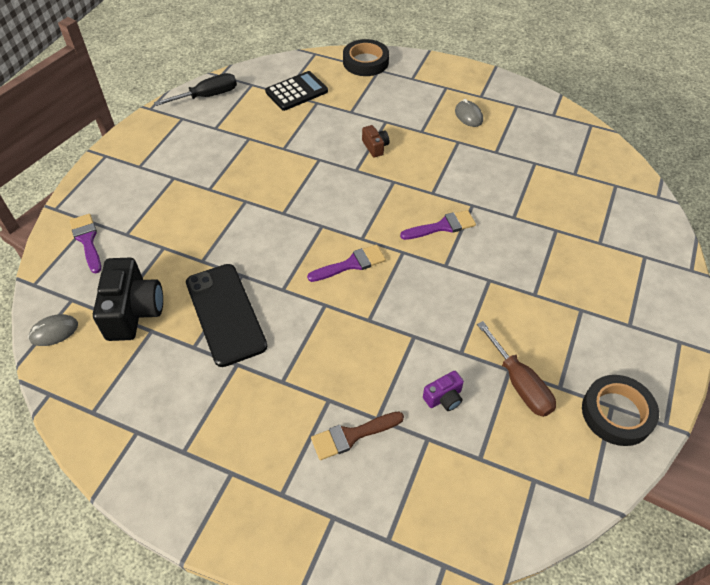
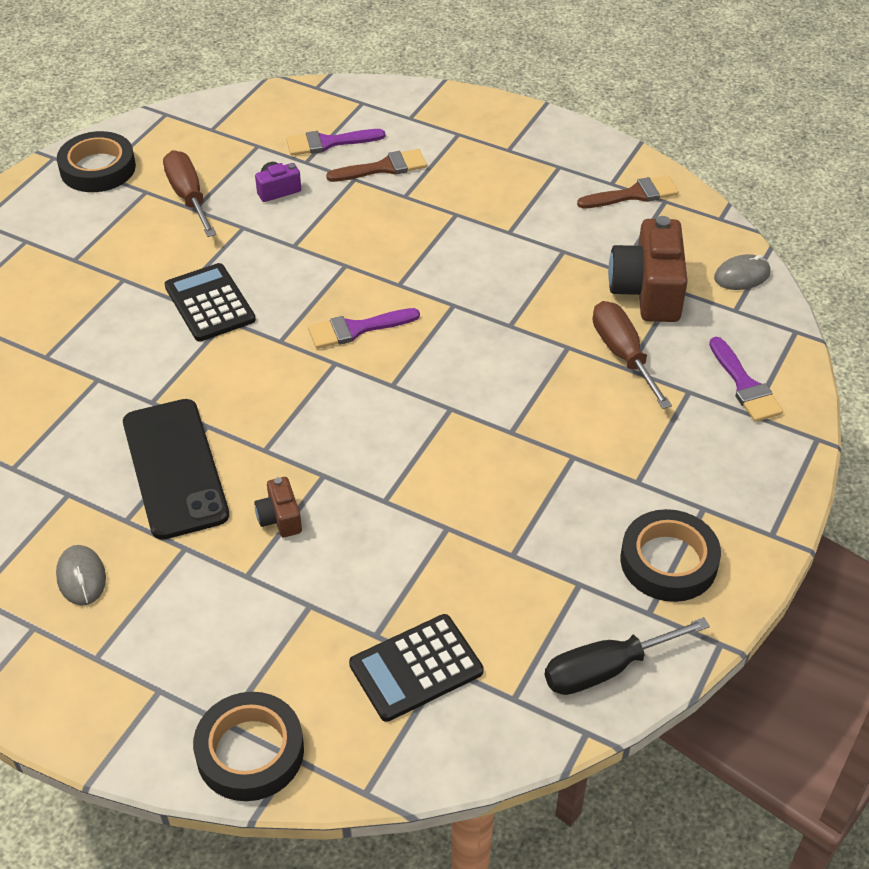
camera: 175 degrees left, 5 degrees down
(119, 418) = (634, 194): none -> brown brush
(134, 311) = (647, 291): black camera -> brown camera
(164, 257) = (623, 354): none -> brown screwdriver
(166, 140) = (668, 561): none -> black tape
(225, 314) = (528, 281): black phone -> black phone (175, 468)
(442, 226) = (211, 372): purple brush -> purple brush (328, 143)
(462, 278) = (210, 303): none -> black calculator

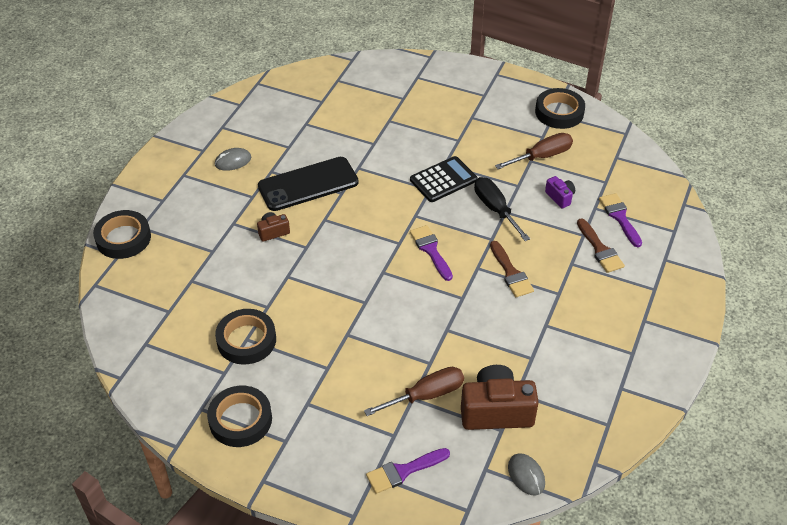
camera: 85 degrees right, 0 degrees up
(416, 668) = (168, 299): black calculator -> none
(515, 554) = (246, 340): none -> black tape
(606, 669) = (161, 386): black screwdriver -> black screwdriver (495, 209)
(634, 194) = (610, 403): brown brush -> brown brush (511, 273)

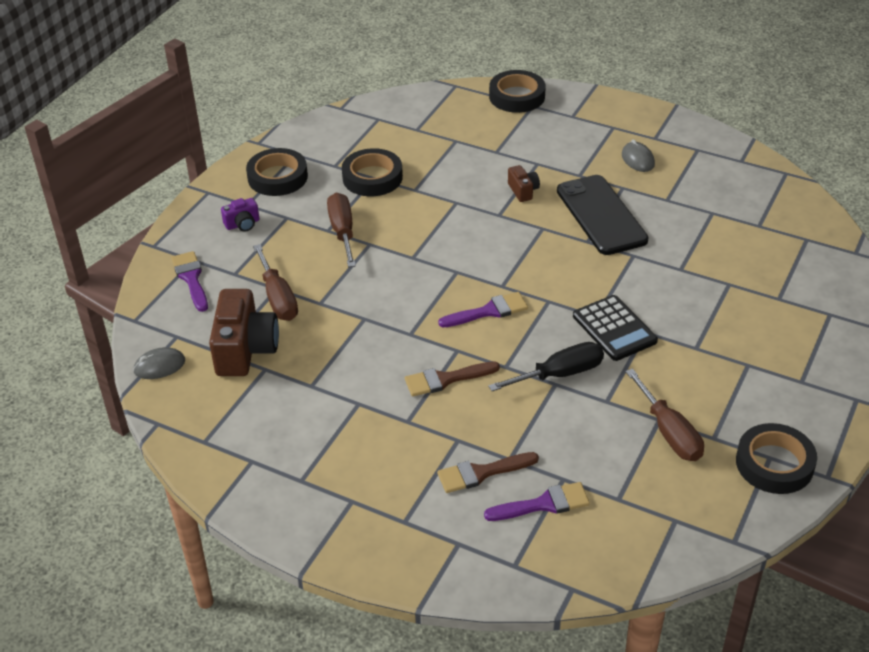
camera: 95 degrees right, 5 degrees down
(329, 356) = (342, 231): none -> brown screwdriver
(560, 197) = (584, 442): purple camera -> purple camera (242, 224)

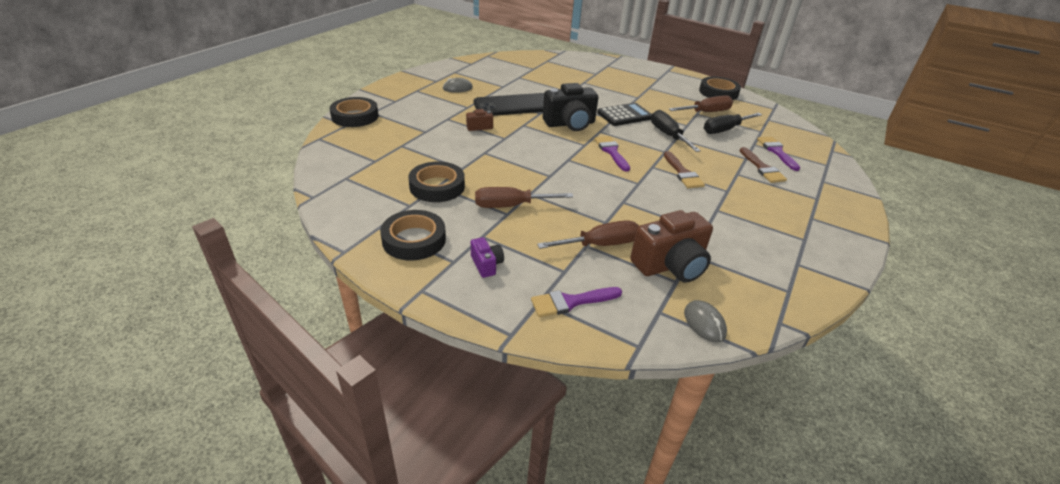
camera: 90 degrees left, 5 degrees down
(245, 350) = (670, 265): brown camera -> brown camera turned 150 degrees clockwise
(561, 271) = (570, 124): none -> black camera
(605, 448) = (725, 130): none -> black screwdriver

